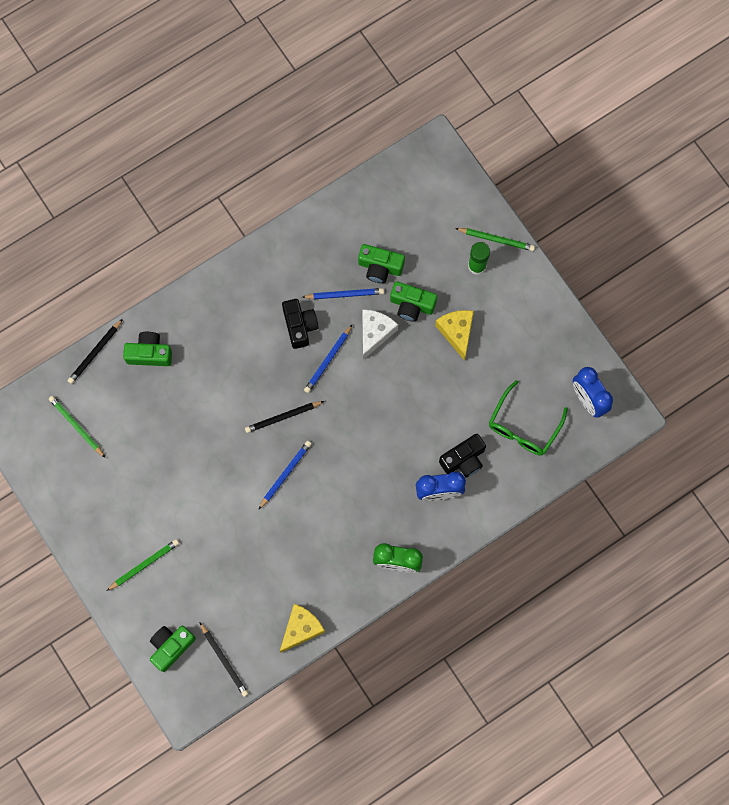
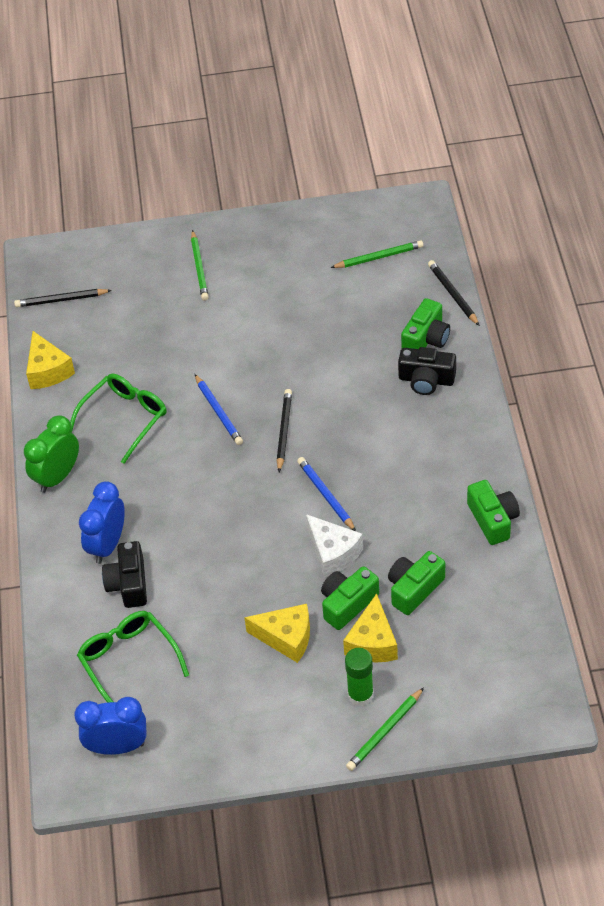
camera: 120 degrees right, 25 degrees down
(171, 646) = (104, 264): green camera -> green camera (493, 520)
(299, 326) = (383, 483): black camera -> black camera (426, 380)
(322, 542) = (124, 419): none -> green glasses
(345, 294) = (398, 540): blue pencil -> none
(434, 275) = (372, 642): none -> yellow cheese

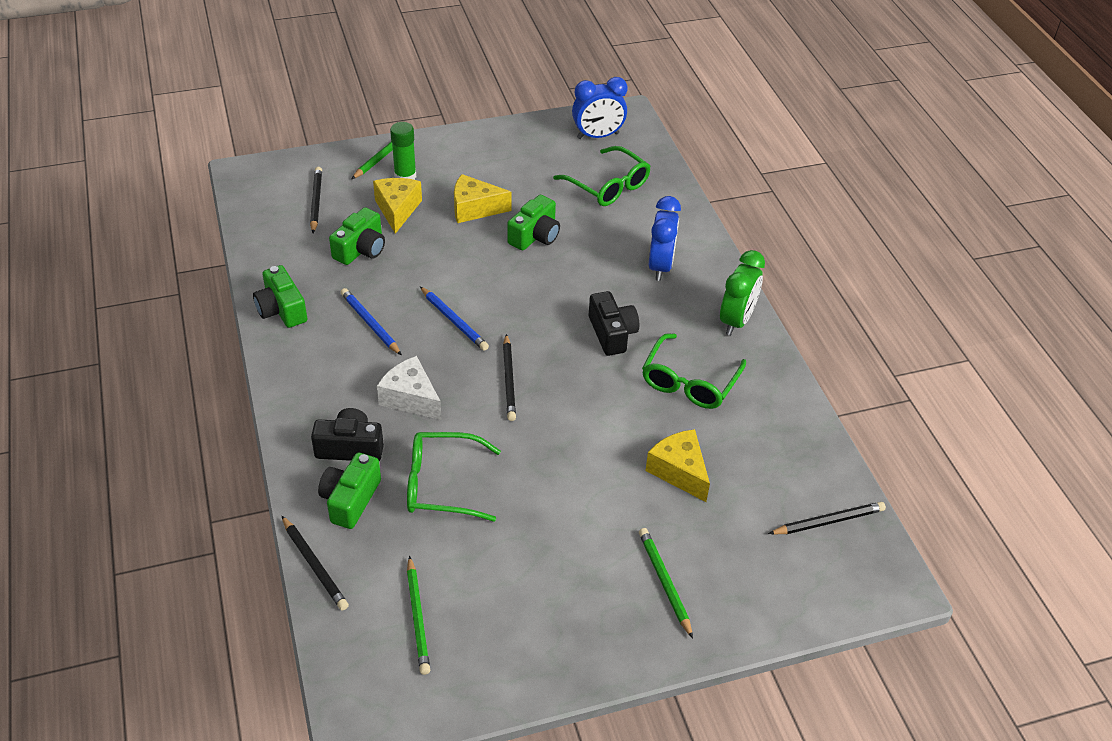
camera: 165 degrees right, 5 degrees down
(48, 371) = (800, 429): yellow cheese -> yellow cheese (679, 471)
(128, 584) = (628, 238): black camera -> black camera (612, 333)
(218, 412) = (586, 396): blue pencil -> blue pencil (370, 323)
(333, 553) = (440, 272): white cheese -> white cheese (411, 398)
(347, 604) = (422, 235): green camera -> green camera (535, 235)
(352, 345) = (442, 484): none -> green glasses
(379, 257) = (418, 618): green pencil -> green pencil turned 75 degrees counterclockwise
(464, 662) = (316, 201): none -> black pencil

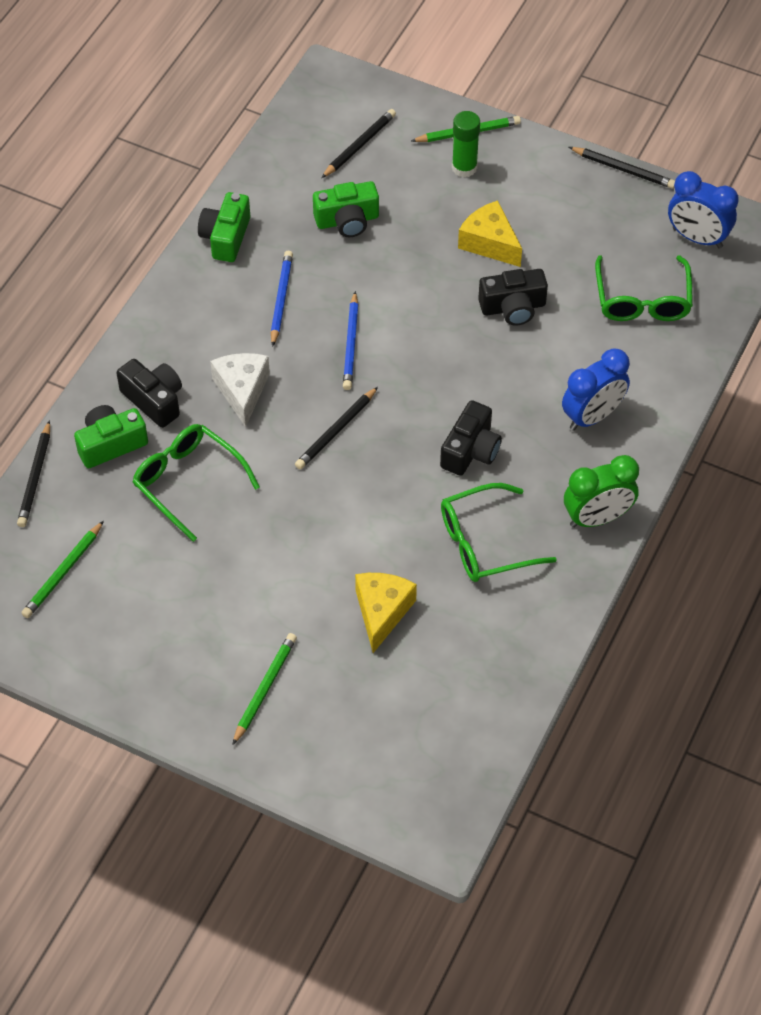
camera: 45 degrees right, 10 degrees up
(397, 209) = (420, 199): yellow cheese -> none
(535, 235) = (513, 307): green camera -> black camera
(828, 521) = (453, 747): black pencil -> black pencil (623, 169)

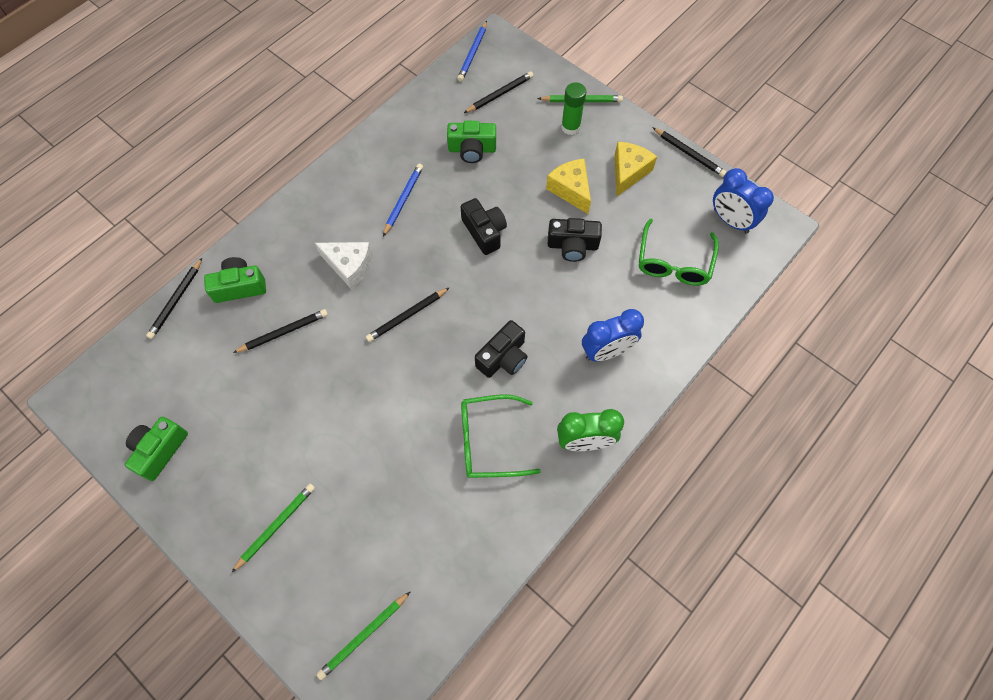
camera: 15 degrees right, 10 degrees up
(63, 572) = (165, 384): green pencil -> green pencil (364, 636)
(154, 400) = (283, 259): black camera -> black camera (484, 232)
(188, 482) = (284, 332): green glasses -> black pencil
(226, 237) = (381, 143): green camera -> green camera (160, 450)
(242, 391) = (349, 266): white cheese -> white cheese turned 105 degrees clockwise
(351, 344) = (442, 247): blue pencil -> blue pencil (473, 53)
(382, 612) = (389, 481): yellow cheese -> yellow cheese (628, 172)

